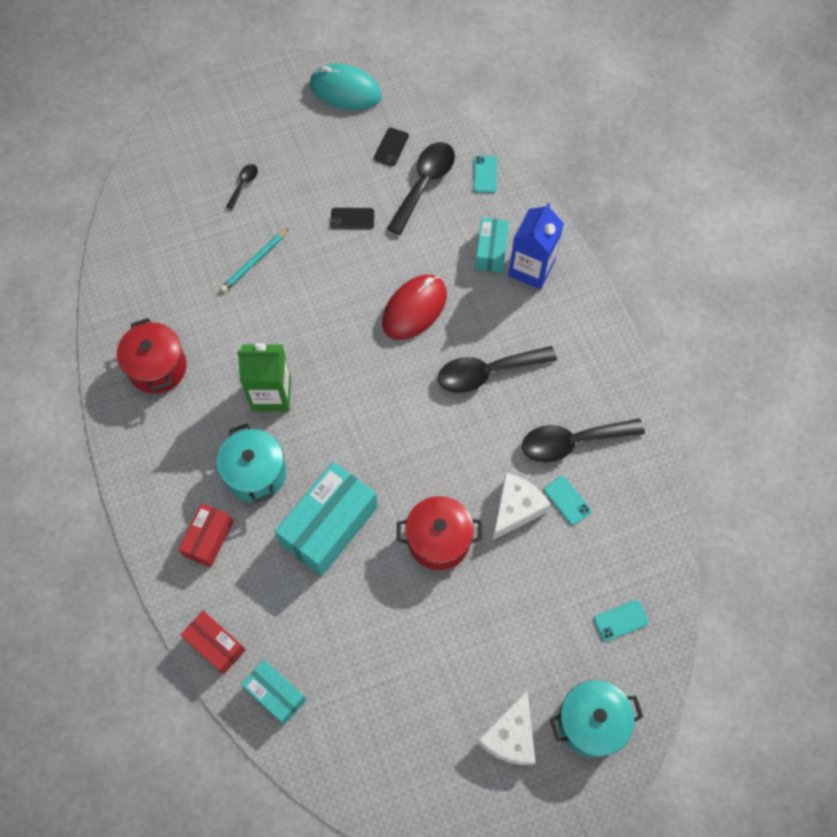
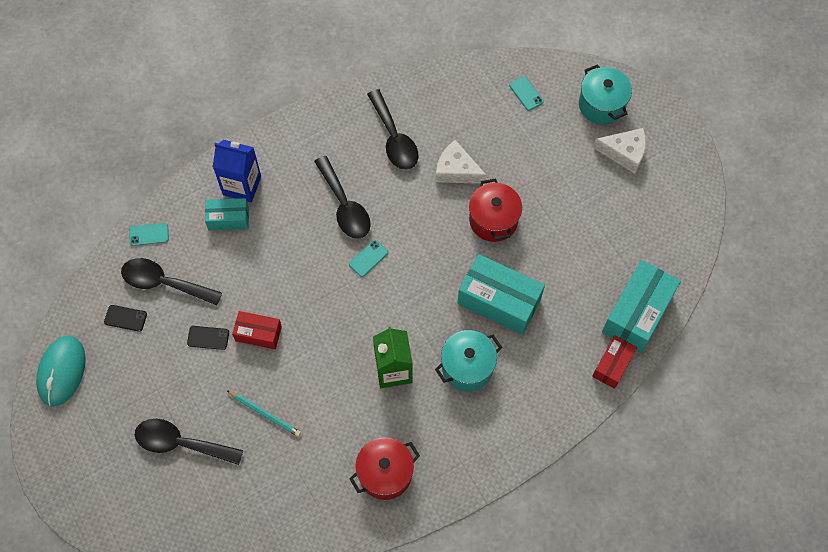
camera: 100 degrees left, 0 degrees up
(208, 539) = (530, 391): red box -> red box (258, 334)
(244, 184) = (181, 443): black spoon -> black spoon, size x2.08
(275, 694) = (637, 313): turquoise box -> turquoise box, size x1.76
(352, 218) = (208, 338): black phone -> black phone turned 75 degrees counterclockwise
(414, 309) = (294, 270): red mouse -> none
(567, 500) = (442, 137): turquoise phone -> turquoise phone (368, 258)

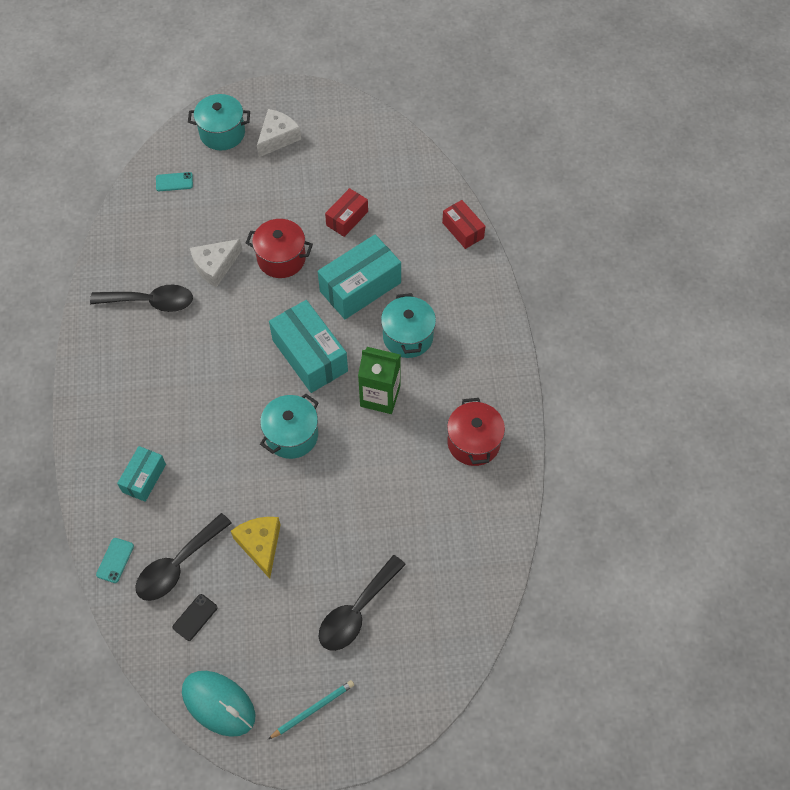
camera: 65 degrees left, 5 degrees down
(208, 338) = (260, 545): black phone -> yellow cheese
(242, 185) = (116, 452): blue carton -> none
(258, 334) = (281, 497): red box -> red box (347, 218)
(265, 414) = (365, 522): turquoise pencil -> turquoise pencil (313, 709)
(320, 314) = (291, 435): none -> turquoise pot
(345, 206) = (194, 371): black spoon -> none
(368, 258) = (259, 372): turquoise phone -> none
(637, 313) = (427, 193): turquoise box -> turquoise box (310, 355)

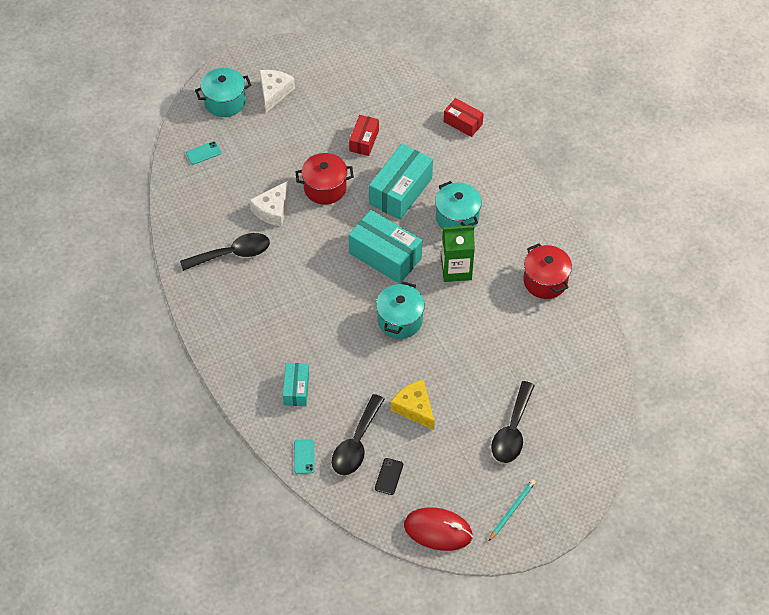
camera: 20 degrees left, 5 degrees down
(218, 704) = (438, 530): turquoise mouse -> red mouse

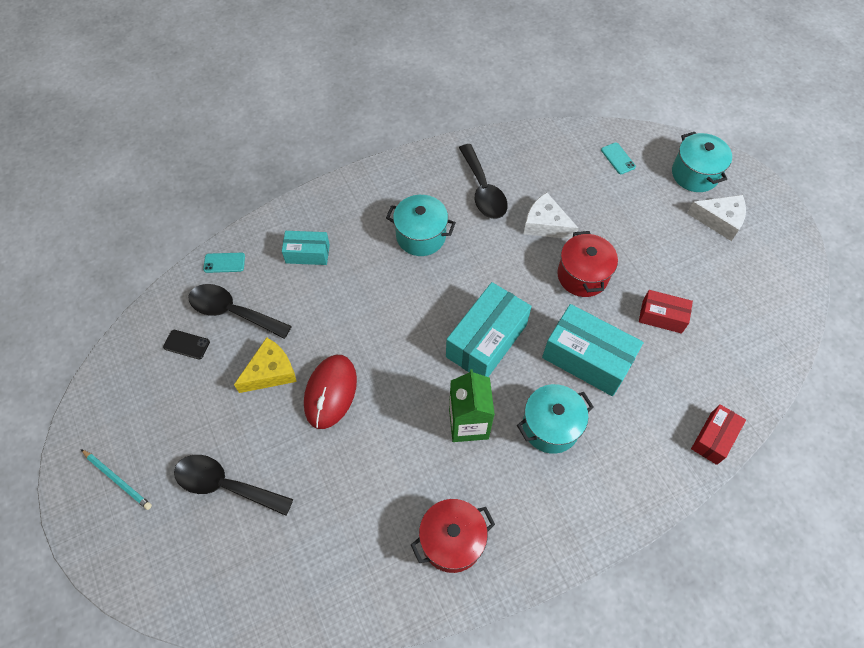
camera: 90 degrees right, 5 degrees up
(400, 320) = (393, 357): turquoise pot -> turquoise pot (421, 236)
(438, 530) = (109, 395): red mouse -> red mouse (330, 392)

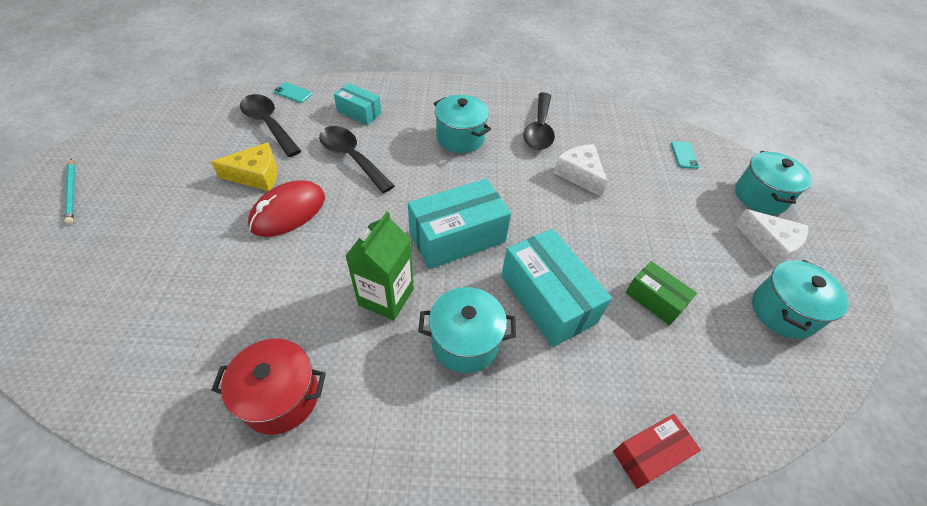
camera: 25 degrees right, 10 degrees down
(186, 344) = (215, 129): black phone -> none
(225, 485) = (140, 237): black spoon -> black spoon (351, 157)
(582, 275) = (590, 228): red pot -> none
(662, 317) = (654, 300): red box -> green box
(751, 278) = (783, 311): none -> turquoise pot

